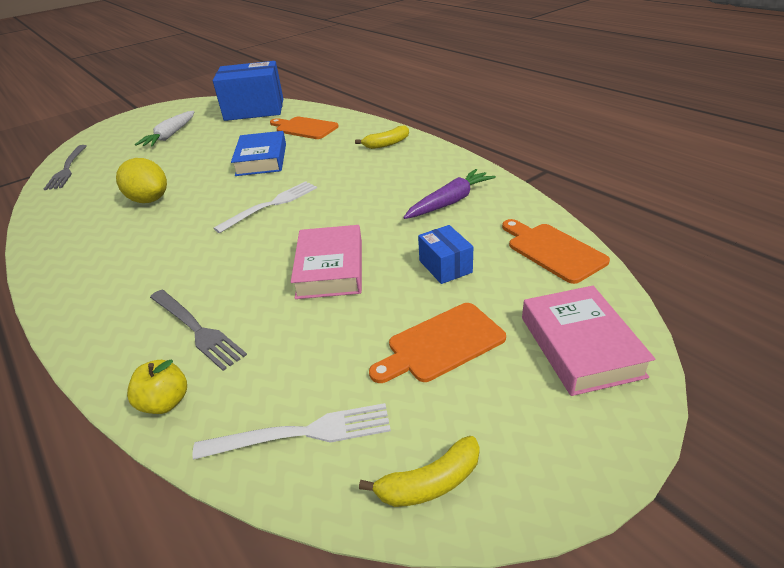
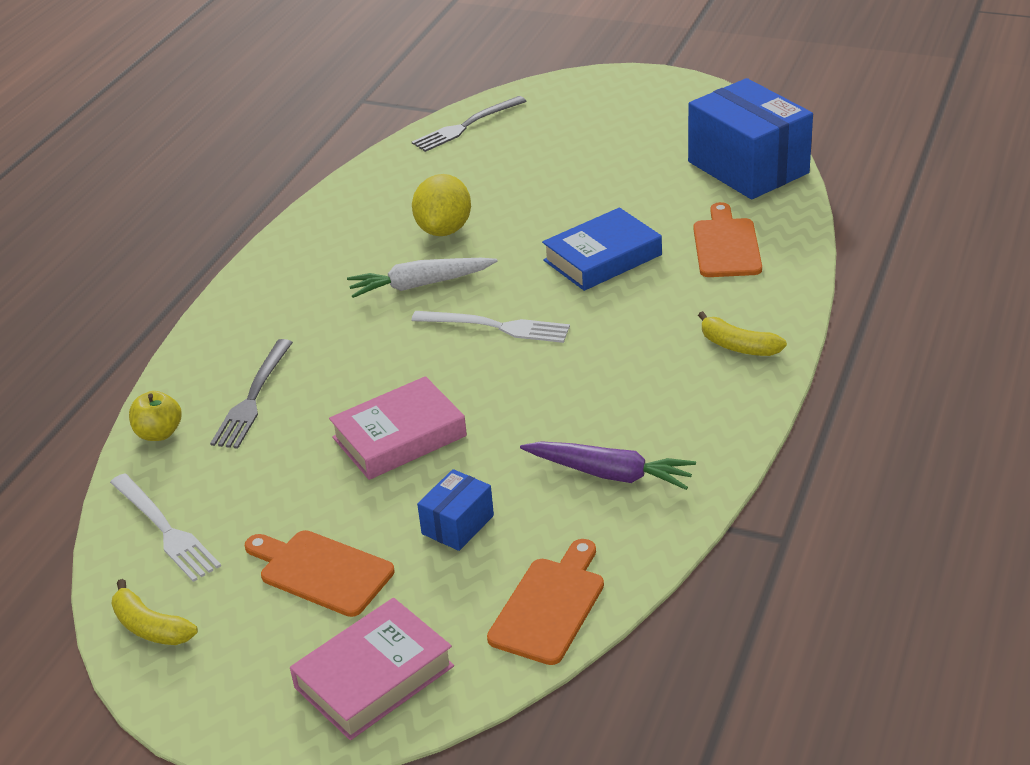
camera: 60 degrees right, 0 degrees up
(170, 135) = (608, 145): white carrot -> white carrot (420, 285)

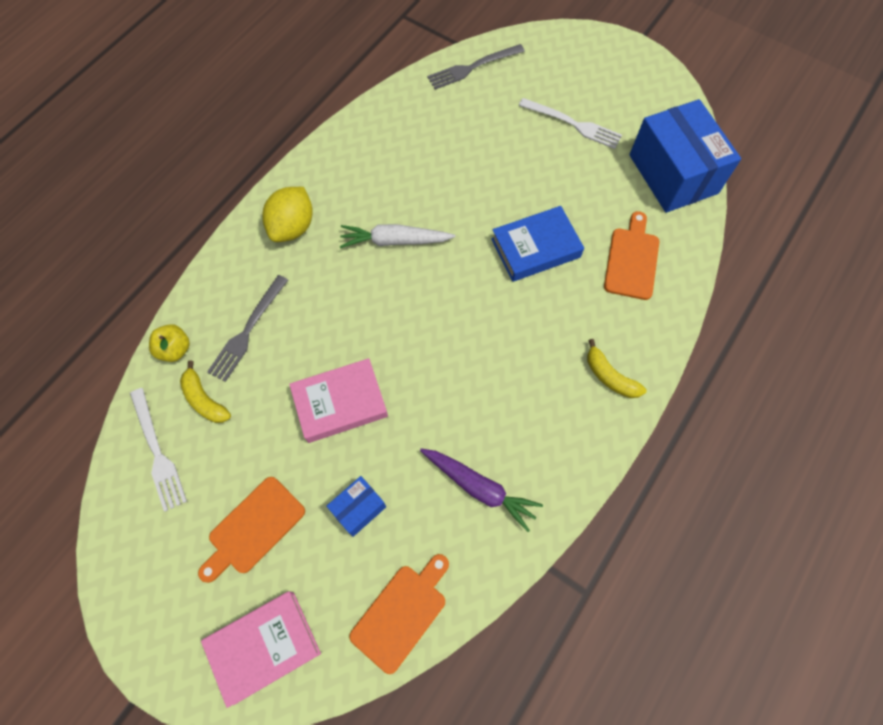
camera: 10 degrees right, 30 degrees up
(150, 627) = (126, 548): yellow banana -> yellow banana (204, 399)
(321, 571) = (253, 528): orange cutting board -> orange cutting board turned 90 degrees counterclockwise
(444, 229) = (427, 183): yellow lemon -> yellow lemon (292, 227)
(496, 327) = (438, 303): white fork -> white fork (573, 124)

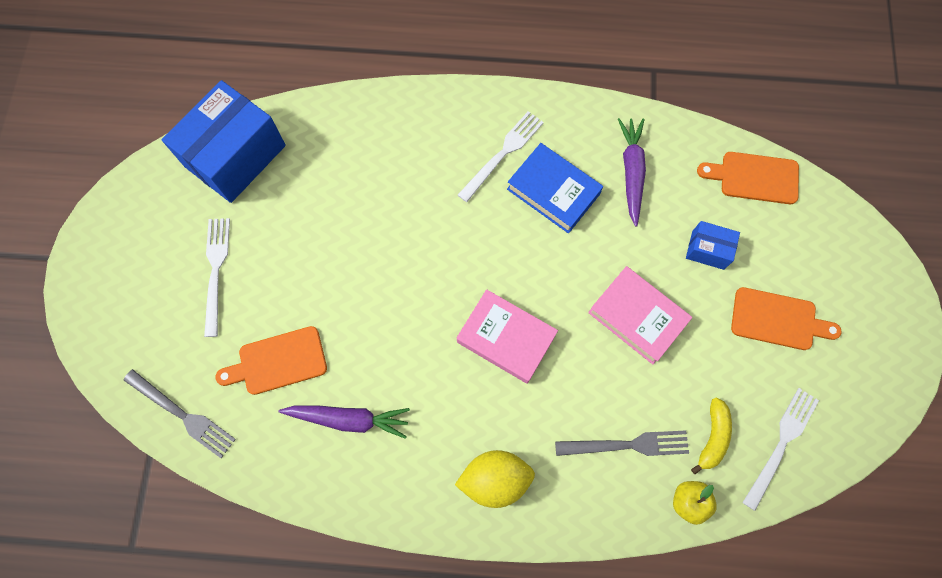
camera: 120 degrees left, 5 degrees up
(264, 646) = (844, 256): pink book -> pink book (506, 338)
(394, 241) = (452, 367): white carrot -> none
(402, 158) = (349, 419): none -> purple carrot
(535, 248) = (386, 236): blue book -> blue book (553, 191)
(564, 380) = (503, 154): none -> white fork
(609, 376) = (478, 122): yellow banana -> none
(632, 260) = (353, 151): orange cutting board -> orange cutting board (278, 361)

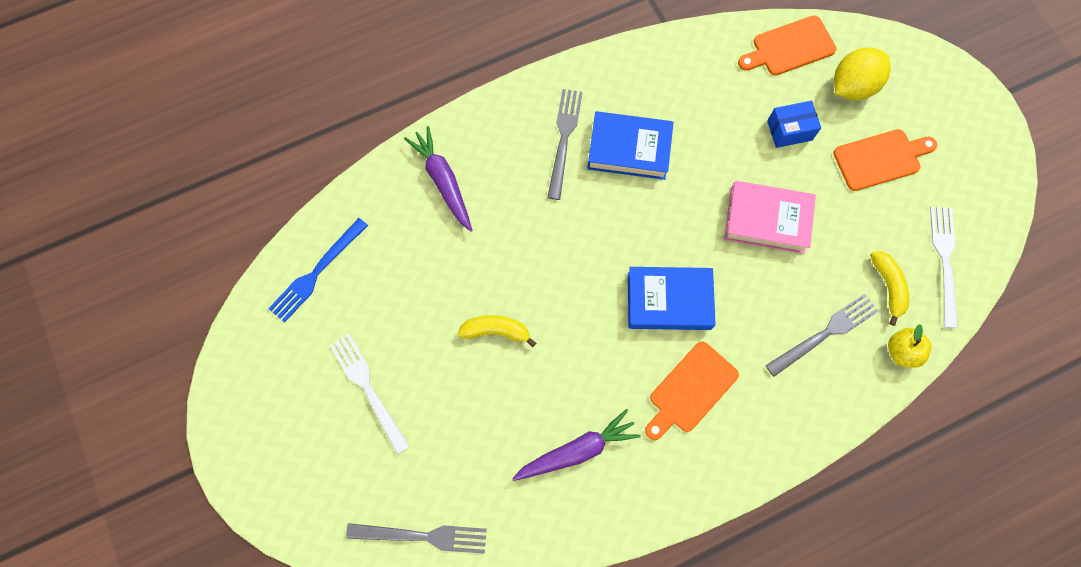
camera: 30 degrees left, 0 degrees up
(235, 156) = (316, 272): blue box -> blue fork
(278, 361) = (480, 437): orange cutting board -> orange cutting board (690, 390)
(346, 282) = (496, 331): none -> yellow banana
(495, 479) = (735, 427): yellow lemon -> yellow lemon (852, 86)
(503, 154) = (564, 139): white fork -> grey fork
(506, 338) = (669, 301): pink book -> blue book
(631, 172) = (685, 96): purple carrot -> purple carrot (443, 181)

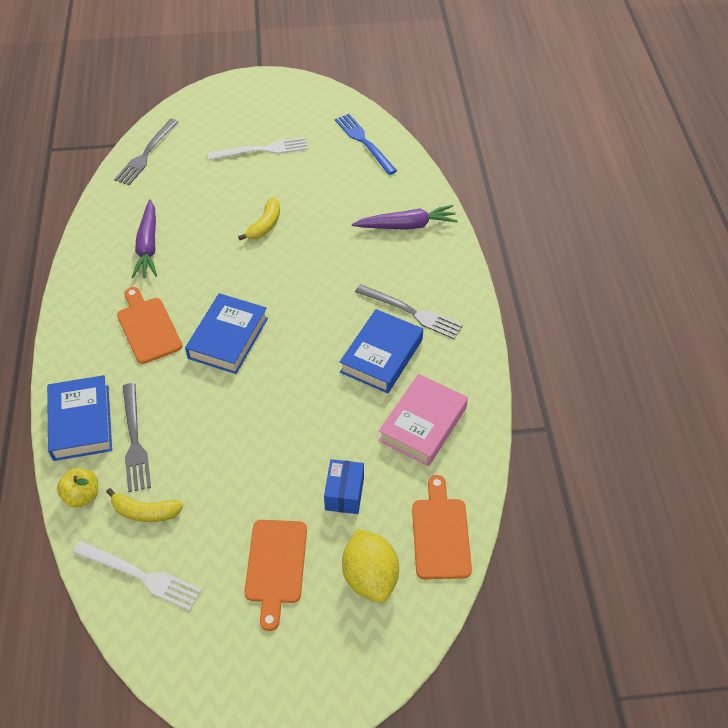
camera: 110 degrees right, 20 degrees down
(767, 220) = (262, 437): pink book -> pink book (423, 424)
(830, 396) = (81, 422): none -> blue book

